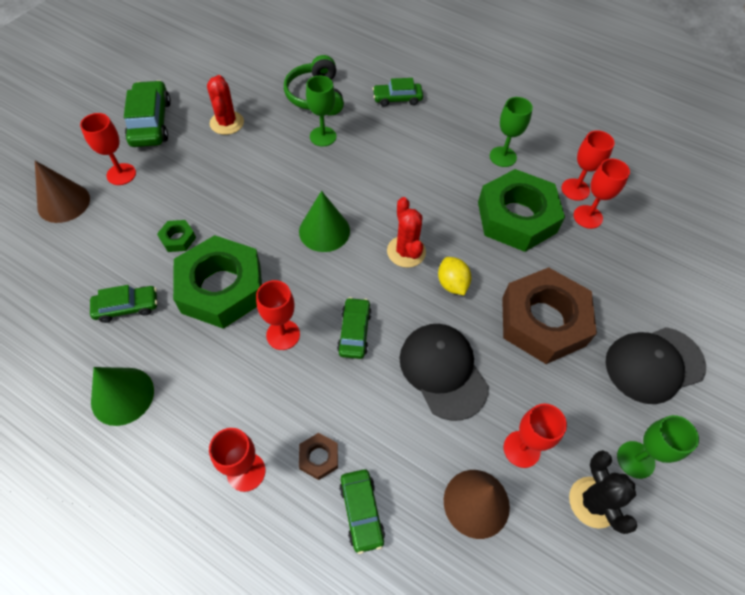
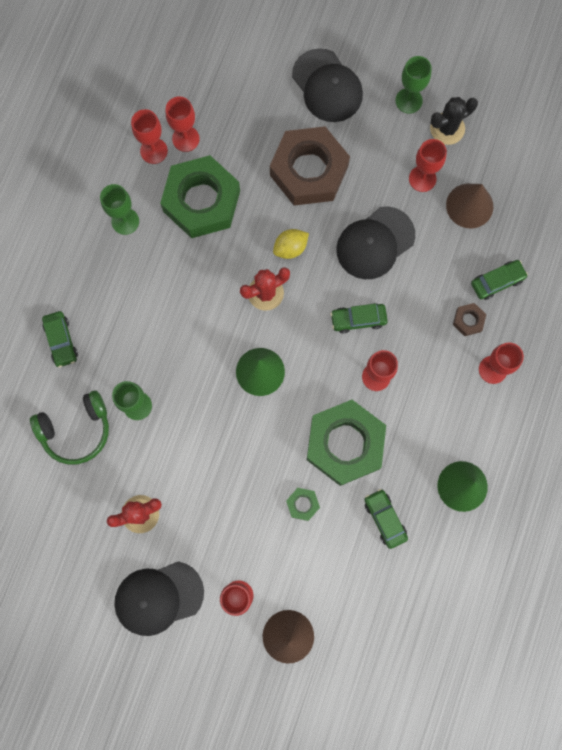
camera: 100 degrees left, 20 degrees up
(151, 122) = (158, 597): green car -> black cap

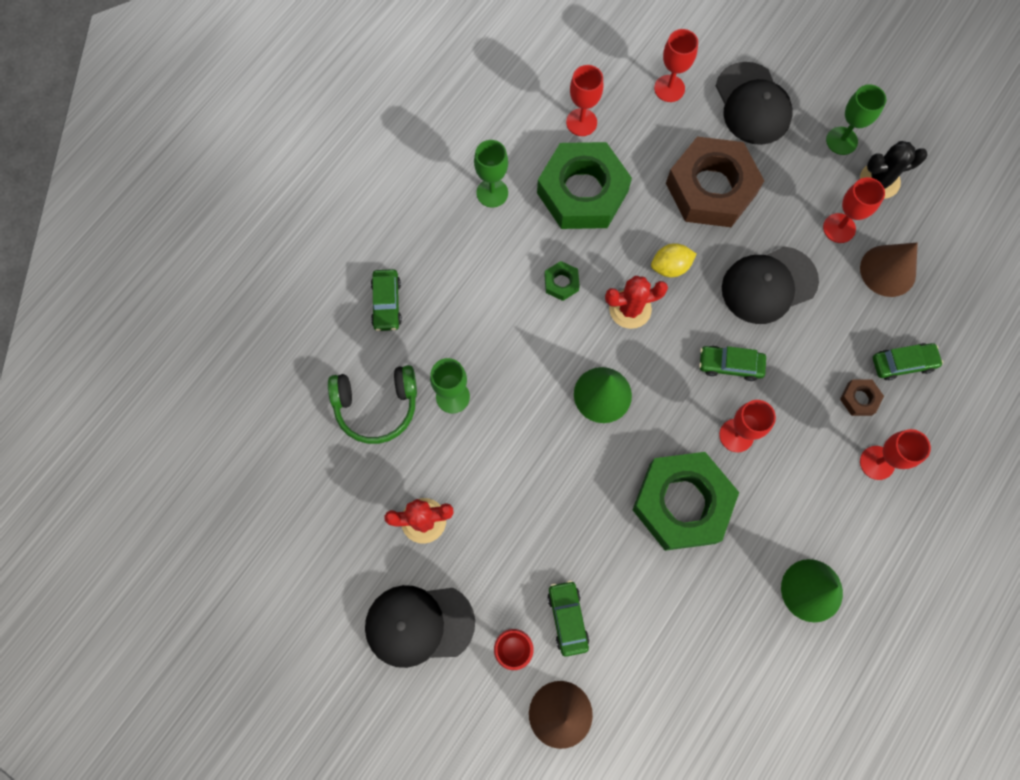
camera: 15 degrees right, 5 degrees down
(154, 151) = (543, 126): red goblet -> red goblet (669, 88)
(302, 504) = (615, 560): green nut -> green nut (561, 283)
(385, 519) = (709, 604): green car -> green car (567, 618)

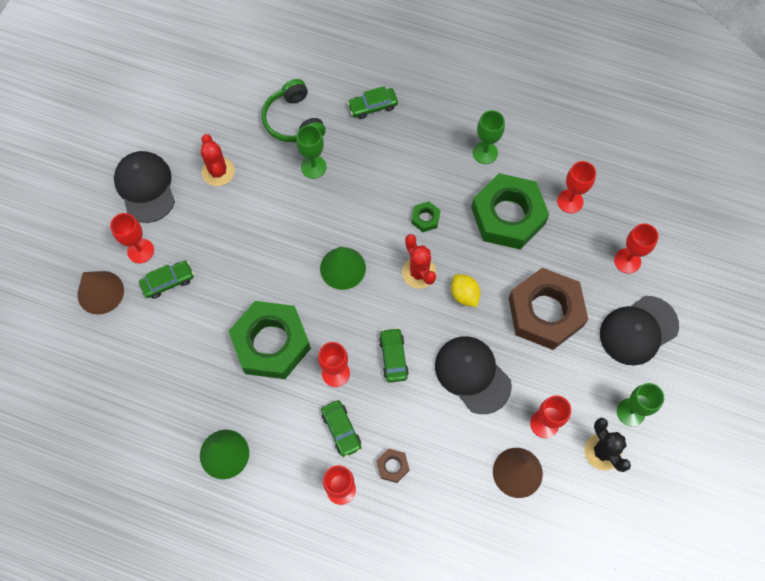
camera: 75 degrees right, 5 degrees down
(903, 363) = (435, 498): green car -> green car (341, 430)

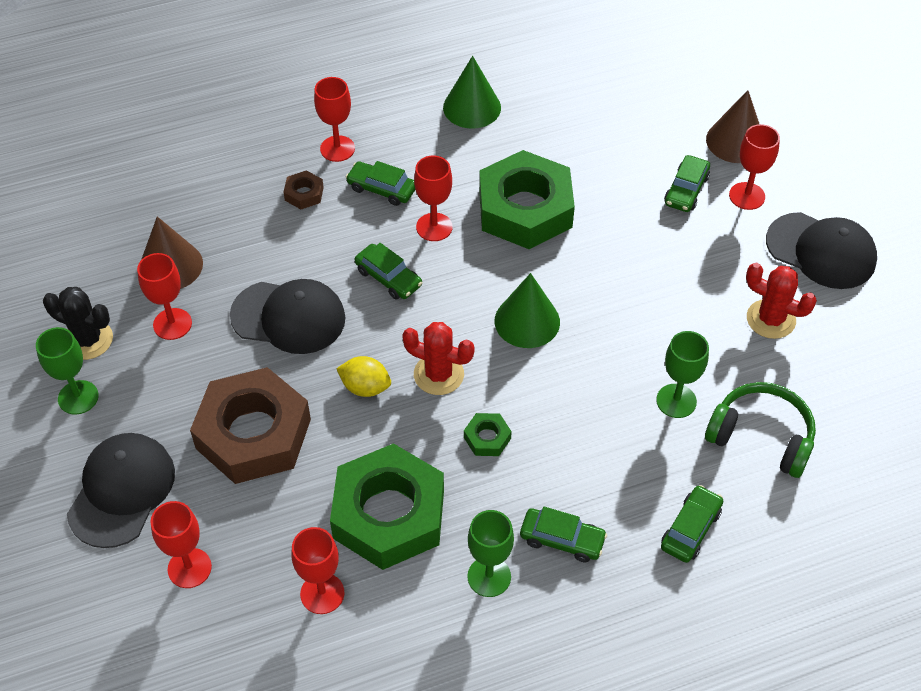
camera: 140 degrees right, 15 degrees down
(436, 144) = (562, 539): none -> green car

